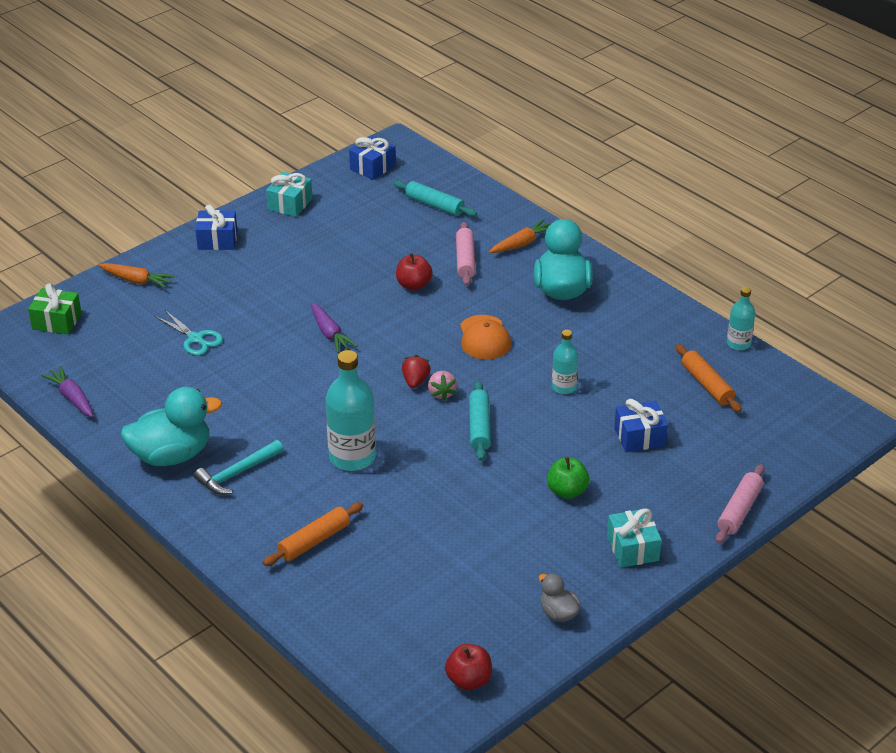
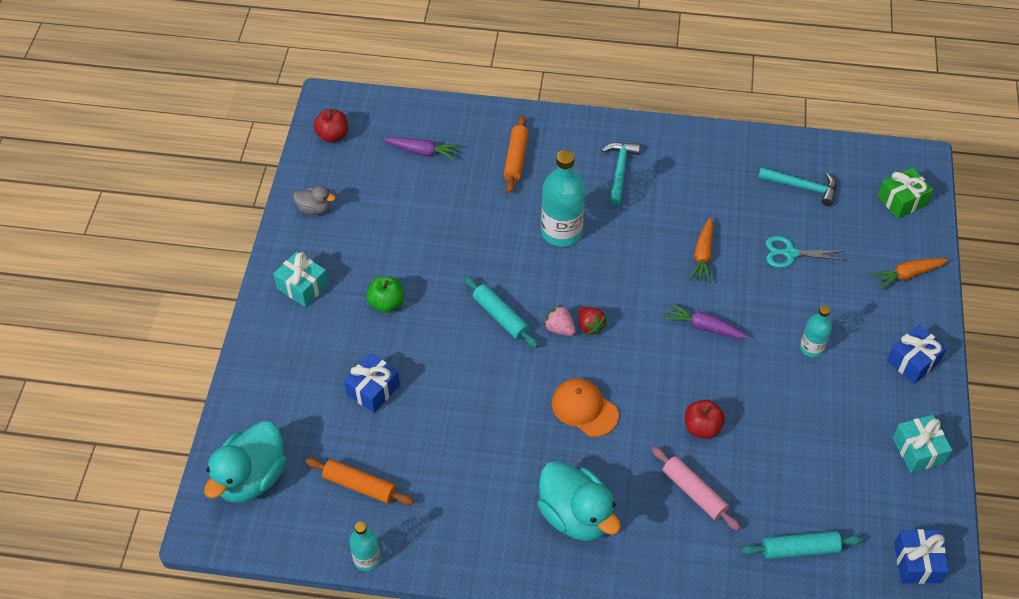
camera: 140 degrees right, 15 degrees up
(72, 398) = (797, 152): purple carrot -> purple carrot (422, 152)
(112, 373) = (802, 187): none -> turquoise hammer
(172, 455) = (677, 156): turquoise duck -> turquoise duck (251, 478)
(522, 243) = (668, 554): orange carrot -> orange carrot (703, 255)
(564, 387) = (473, 400): turquoise bottle -> turquoise bottle (811, 348)
(739, 510) = (247, 369): pink rolling pin -> none

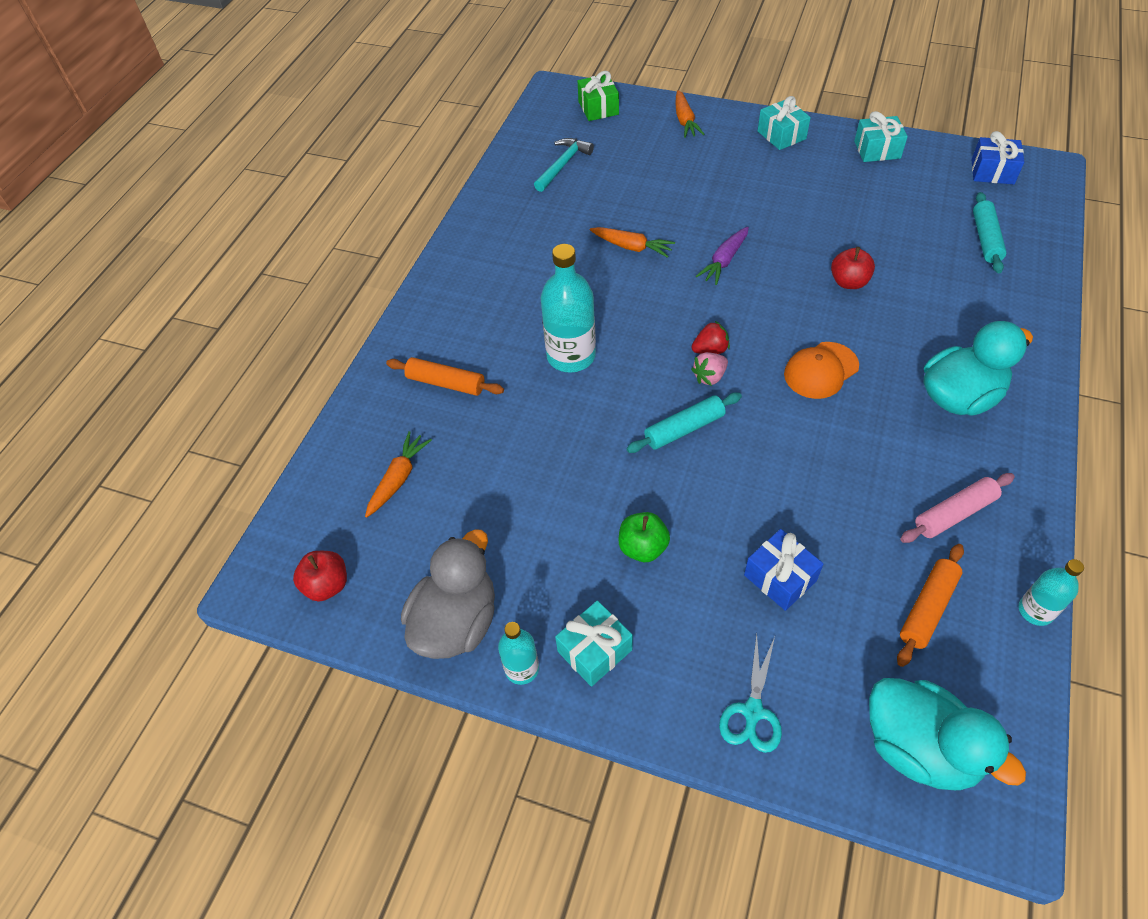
camera: 75 degrees left, 0 degrees up
(314, 209) = (456, 622): grey duck -> grey duck, size x2.00
(422, 152) = (398, 478): purple carrot -> orange carrot
(619, 171) = (497, 293): turquoise hammer -> none
(694, 492) = (925, 300): pink rolling pin -> pink rolling pin (954, 513)
(790, 253) = (643, 187): turquoise scissors -> turquoise scissors (752, 711)
(811, 348) = (759, 192): turquoise bottle -> turquoise bottle (522, 668)
(913, 361) = (781, 135): blue gift -> turquoise gift

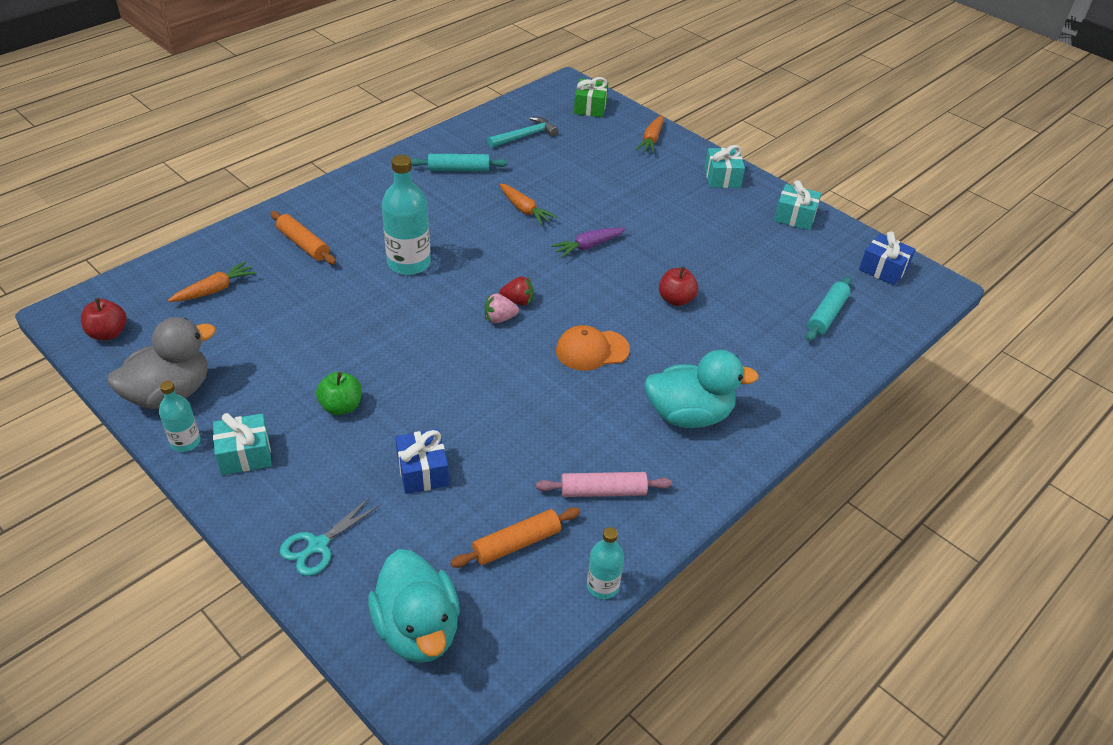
camera: 20 degrees right, 10 degrees down
(684, 429) = (446, 344): turquoise rolling pin -> turquoise rolling pin (459, 169)

